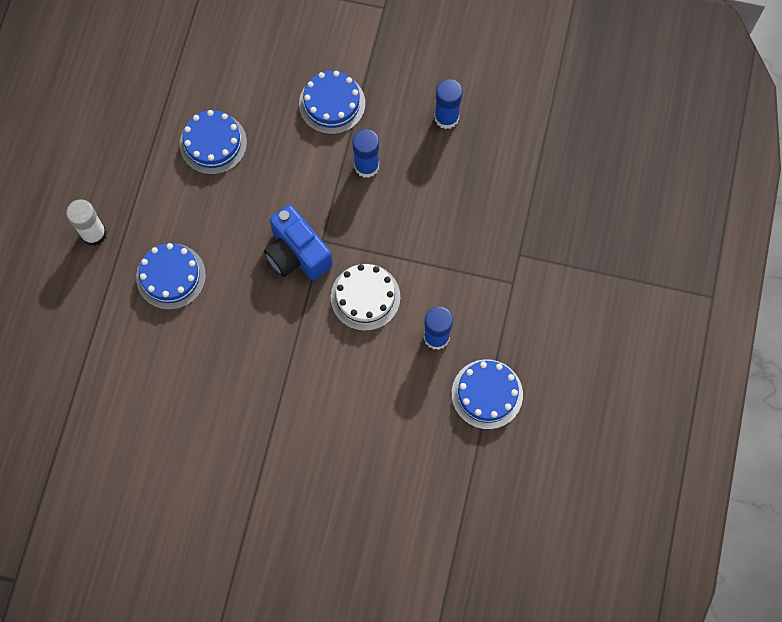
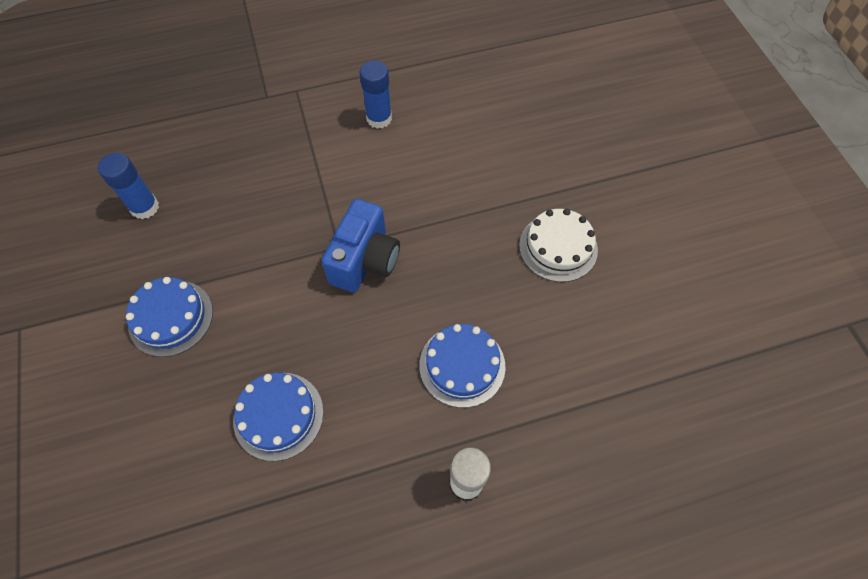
camera: 120 degrees left, 10 degrees down
(365, 297) = (375, 185): white cake -> white cake (558, 247)
(366, 166) = (233, 249): blue glue stick -> none
(487, 394) = (406, 67): blue cake -> none

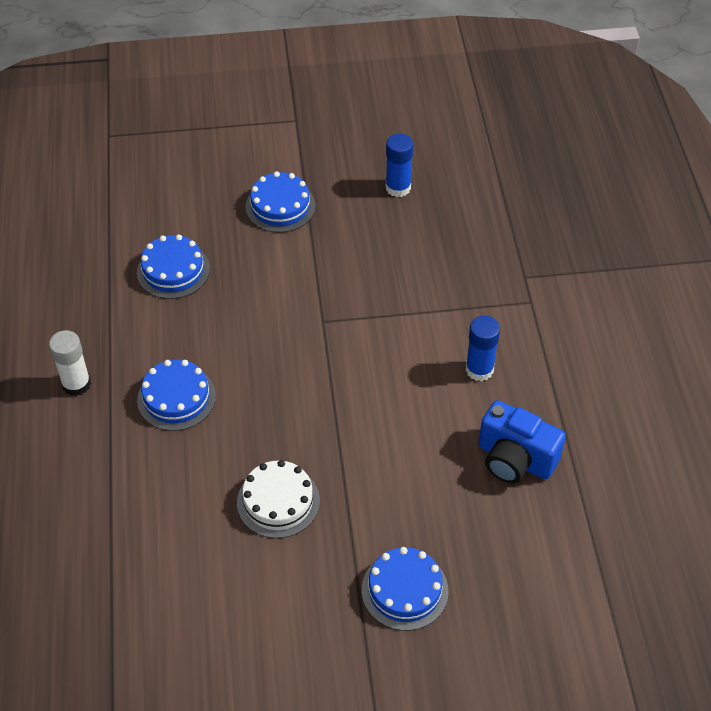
camera: 100 degrees right, 10 degrees down
(365, 261) = (302, 339): blue camera -> blue camera (515, 459)
(611, 144) = (405, 590): none -> blue cake

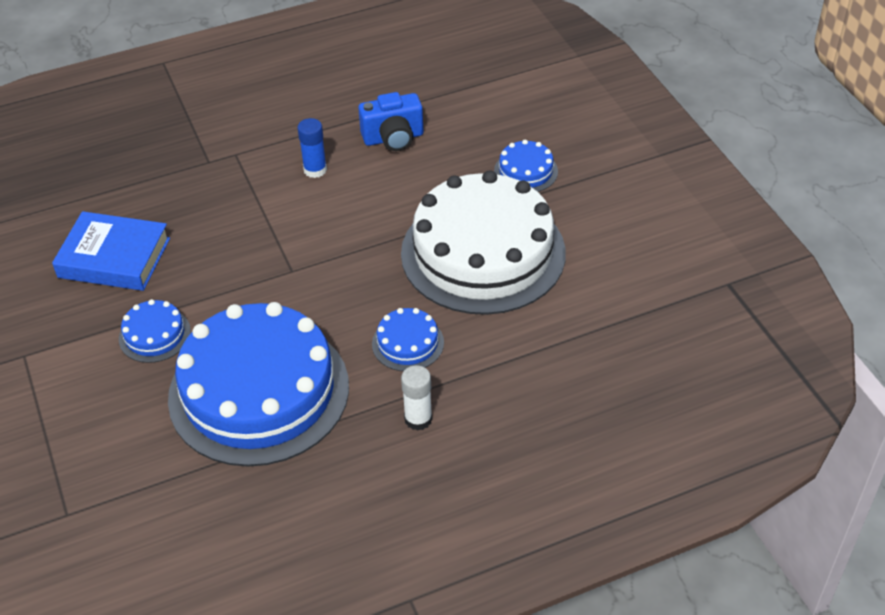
camera: 105 degrees left, 5 degrees down
(173, 270) = (259, 391): blue cake -> blue cake, size x2.43
(278, 501) = (483, 253): white cake -> white cake, size x2.43
(398, 188) = (114, 258): blue glue stick -> blue book
(515, 459) = (393, 138): blue camera -> blue camera turned 60 degrees clockwise

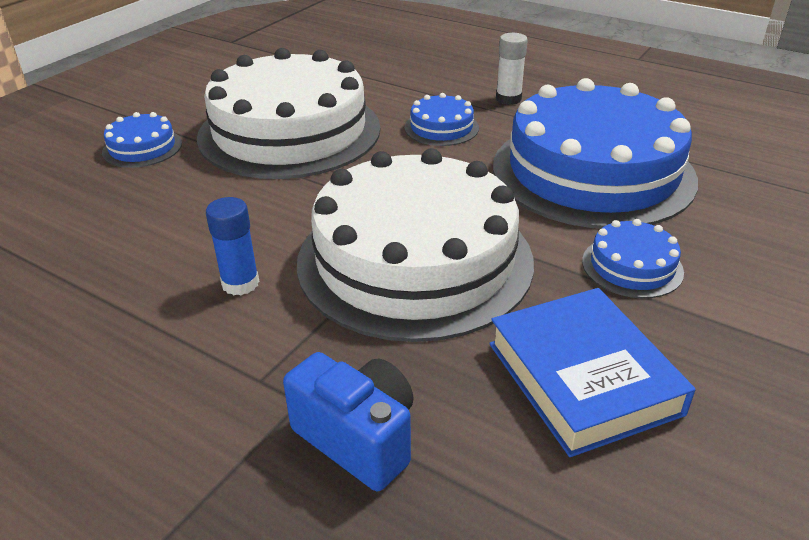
camera: 125 degrees left, 10 degrees down
(262, 244) = (415, 260): none -> white cake
(393, 138) = (129, 249): blue camera -> blue camera (358, 438)

